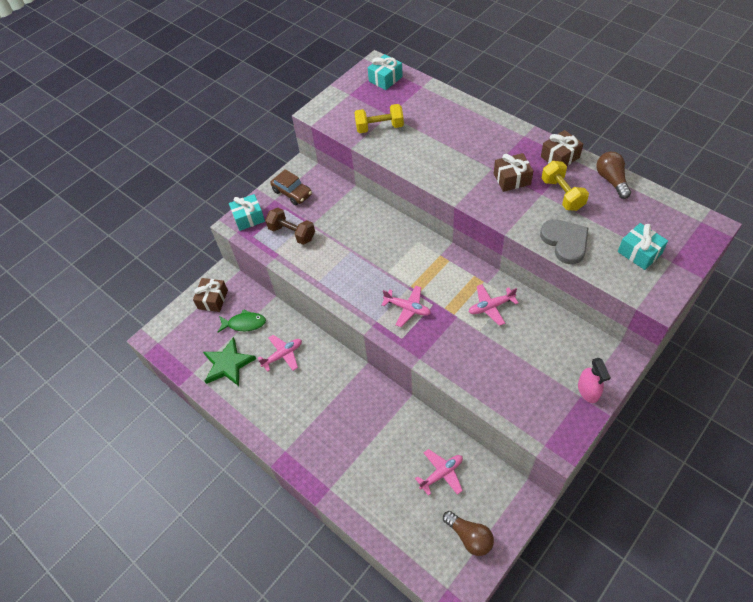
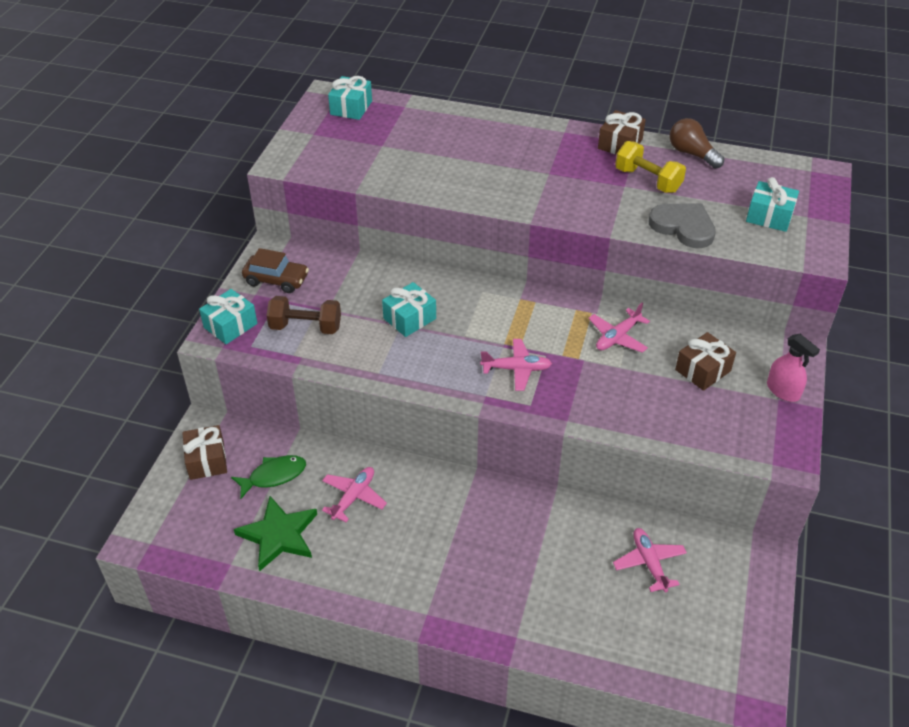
camera: 30 degrees left, 10 degrees down
(359, 247) = (409, 318): none -> turquoise gift
(379, 127) = (378, 161): yellow dumbbell -> none
(441, 473) = (649, 563): pink plane -> pink plane turned 45 degrees counterclockwise
(469, 537) = (726, 622): brown light bulb -> none
(512, 179) = (580, 178): brown gift -> brown gift (703, 370)

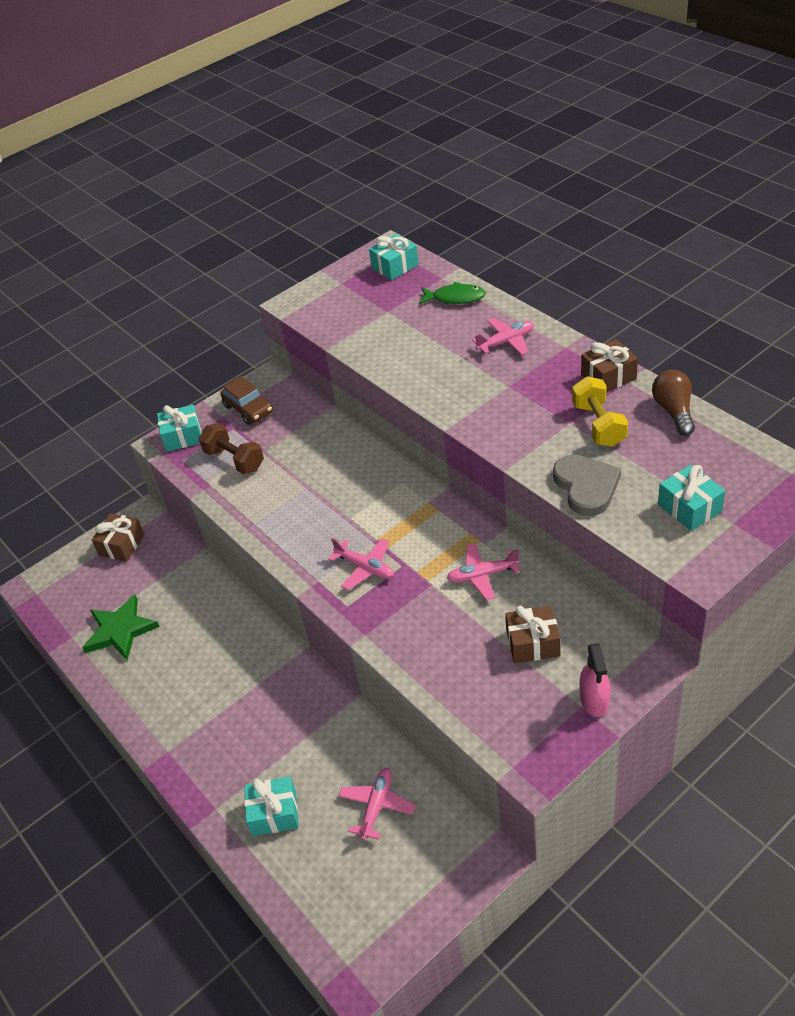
camera: 40 degrees right, 0 degrees up
(274, 476) = (156, 579): green fish -> green fish (455, 298)
(353, 497) = (196, 625): pink plane -> pink plane (506, 342)
(409, 318) = (319, 484): turquoise gift -> turquoise gift (274, 813)

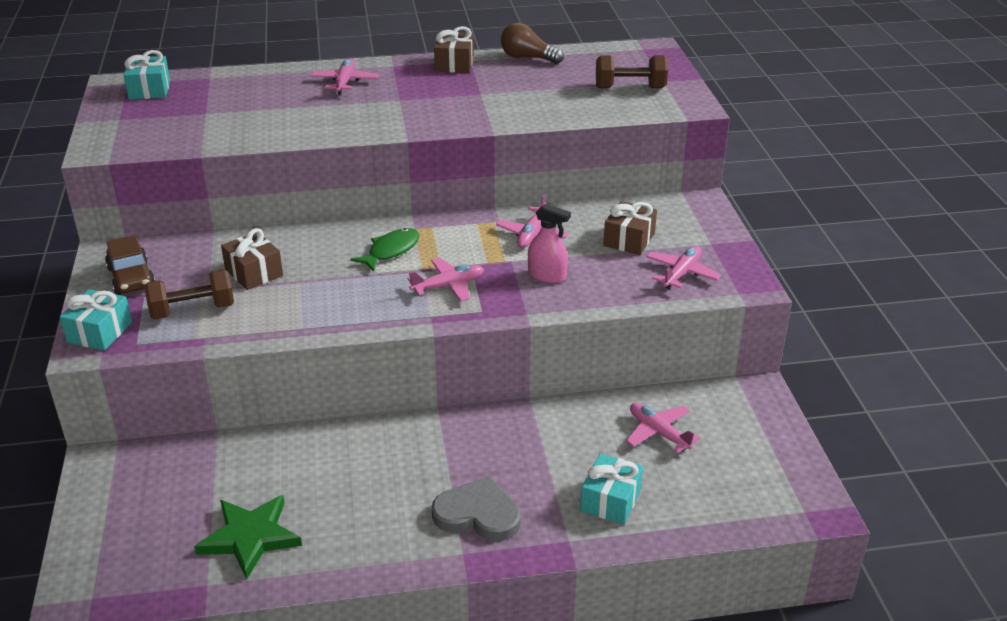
camera: 65 degrees left, 10 degrees down
(122, 545) = (119, 494): brown gift -> brown gift (254, 272)
(248, 409) = (131, 278): brown car -> brown car turned 75 degrees clockwise
(455, 298) = (248, 81): green fish -> green fish (391, 251)
(509, 708) = (681, 273): none -> pink plane
(586, 486) = (558, 112): grey heart -> grey heart (478, 514)
(594, 700) = (710, 236): pink spray bottle -> pink spray bottle (547, 275)
(598, 425) = (500, 85): yellow dumbbell -> none
(689, 508) = (630, 88): turquoise gift -> brown dumbbell

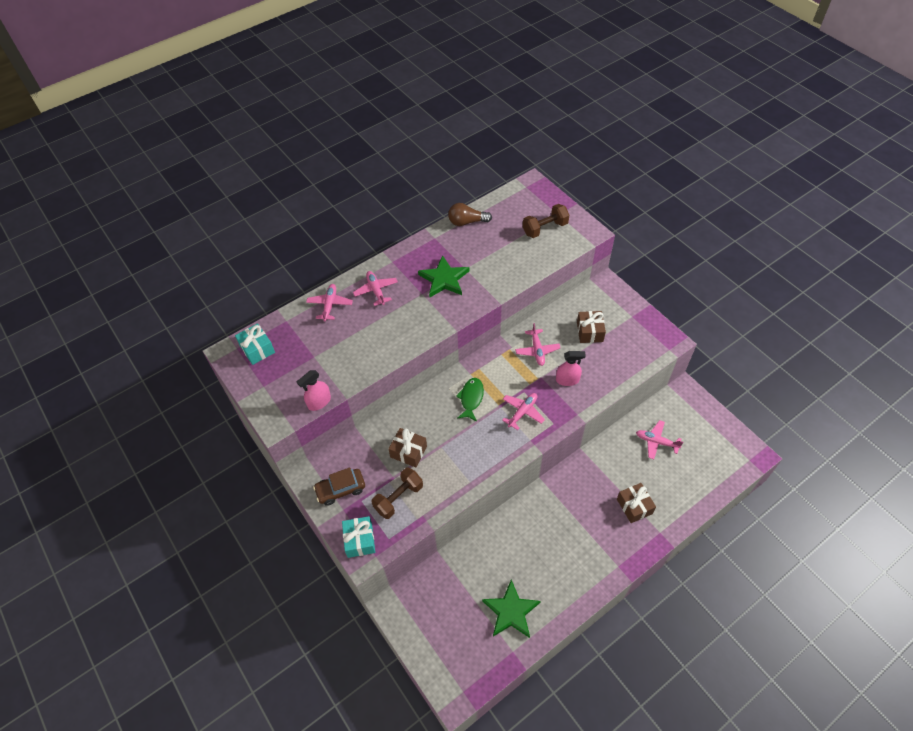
camera: 25 degrees left, 20 degrees up
(131, 278) = (341, 489): brown car -> brown car turned 120 degrees clockwise
(166, 149) = (319, 402): none -> pink spray bottle
(442, 95) = (444, 279): none -> green star
(454, 64) = (428, 245): brown gift -> brown gift (634, 506)
(478, 514) = (608, 538): grey heart -> none
(610, 500) = (662, 497): turquoise gift -> none
(681, 273) = (632, 347): pink plane -> pink plane (330, 305)

